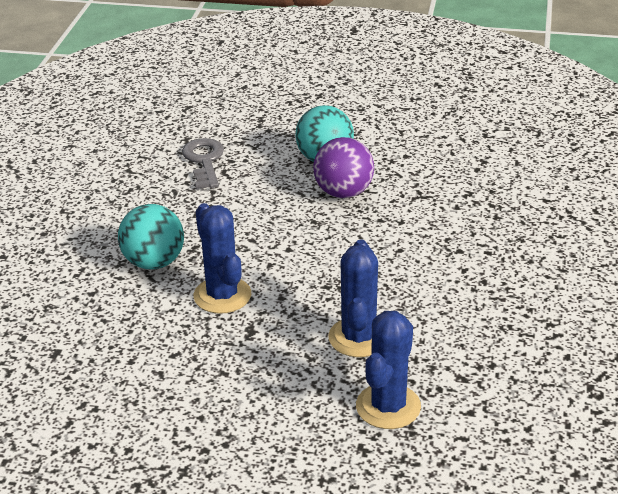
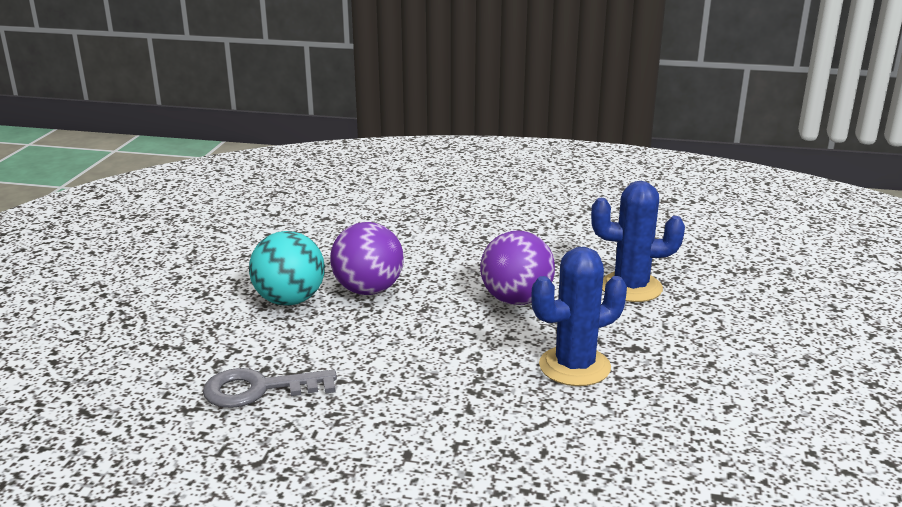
camera: 90 degrees left, 10 degrees down
(154, 262) = (509, 422): turquoise ball -> none
(330, 268) = (516, 300): none -> purple ball
(388, 406) = (725, 276): blue cactus -> none

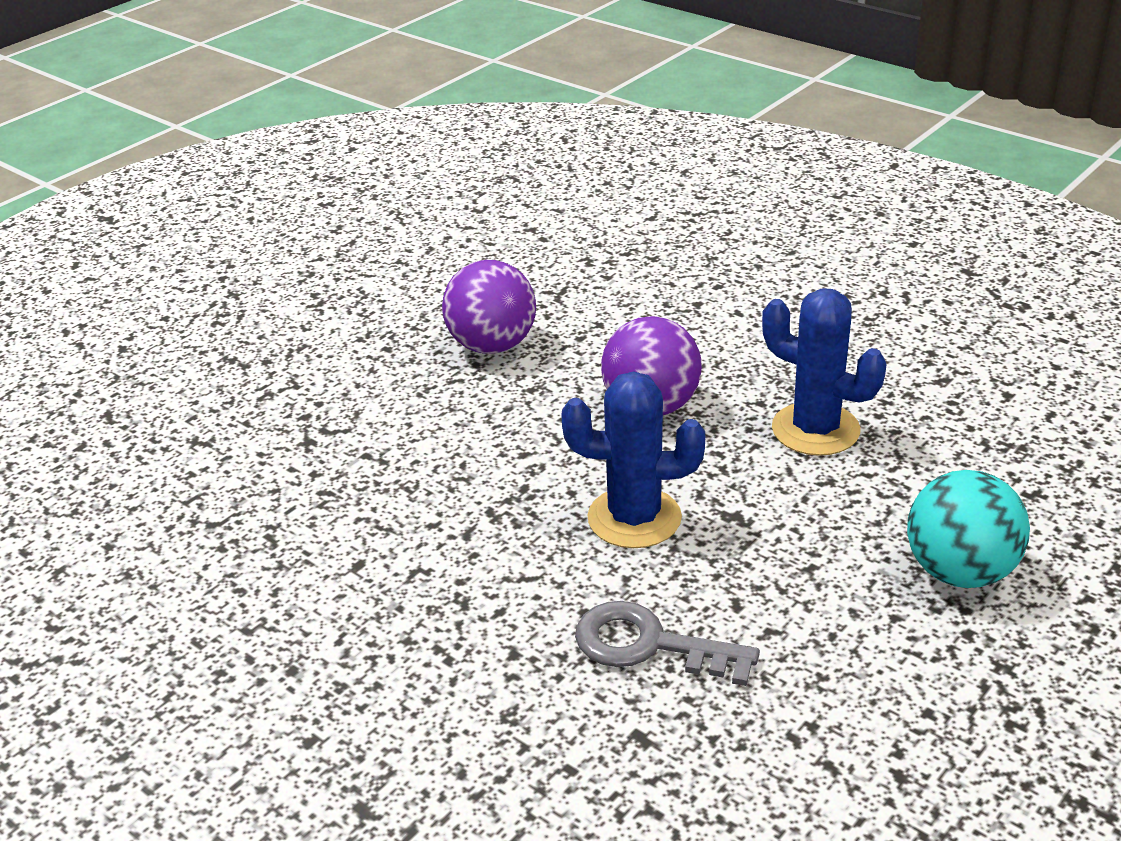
camera: 30 degrees right, 10 degrees up
(258, 389) = (278, 440): grey key -> grey key (649, 645)
(289, 300) = (397, 336): turquoise ball -> turquoise ball (960, 572)

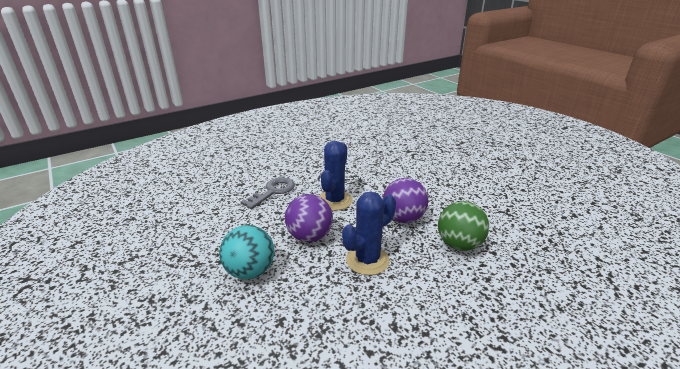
camera: 105 degrees right, 5 degrees down
(492, 345) = (461, 189): purple ball -> purple ball (309, 236)
(699, 336) = (459, 244): none -> green ball

